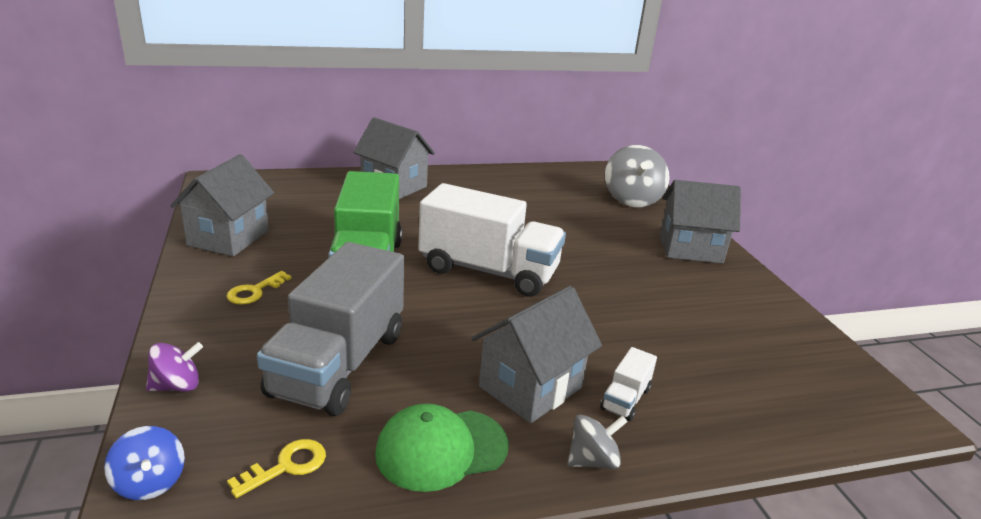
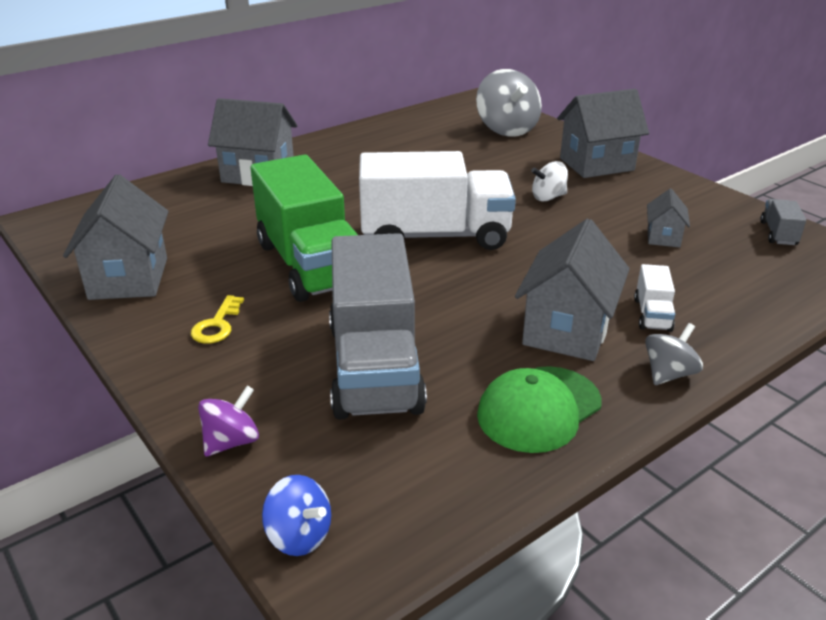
camera: 20 degrees left, 5 degrees up
(287, 466) = (416, 473): yellow key -> none
(618, 265) = (548, 197): none -> white spinning top
(699, 331) = (663, 237): none -> grey house
(826, 362) = (778, 234): none -> grey truck

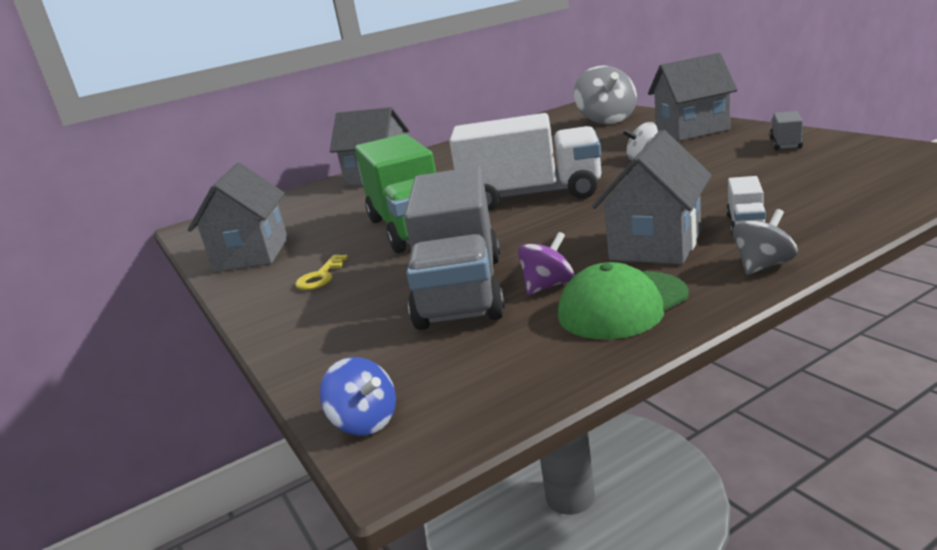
camera: 10 degrees right, 10 degrees down
(231, 441) = (315, 356): purple spinning top -> purple spinning top (548, 286)
(663, 237) = (758, 170): grey house -> none
(778, 234) = (882, 153): grey truck -> grey truck (785, 143)

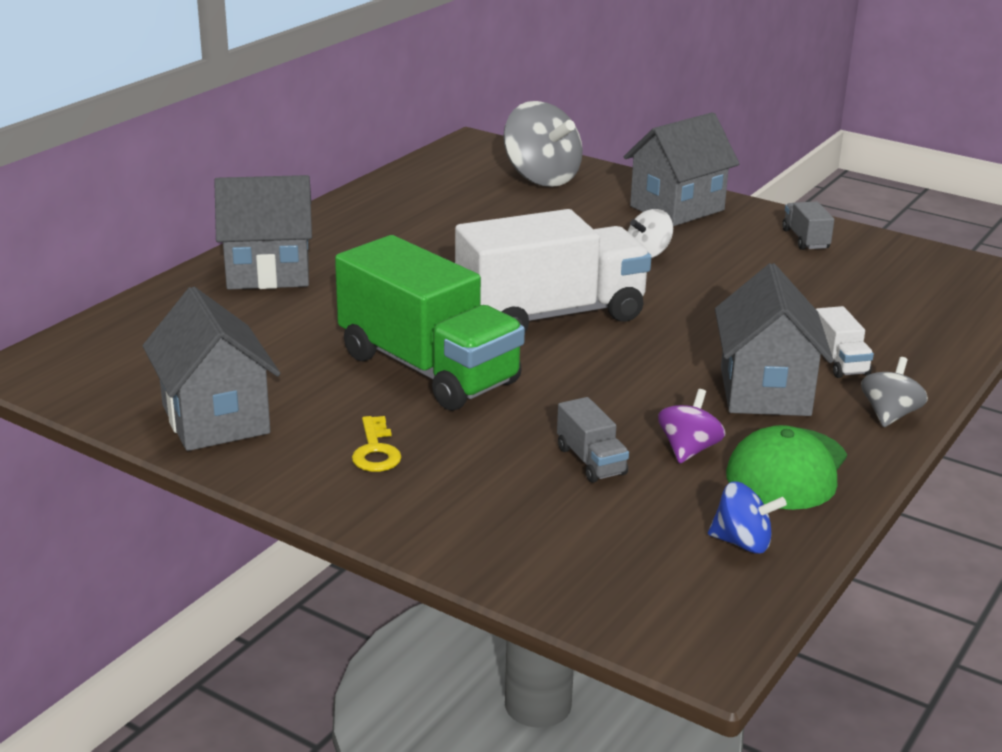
camera: 30 degrees left, 5 degrees up
(365, 422) = (638, 622): blue spinning top -> blue spinning top (742, 542)
(461, 290) = (591, 461): grey truck -> grey truck, size x0.41

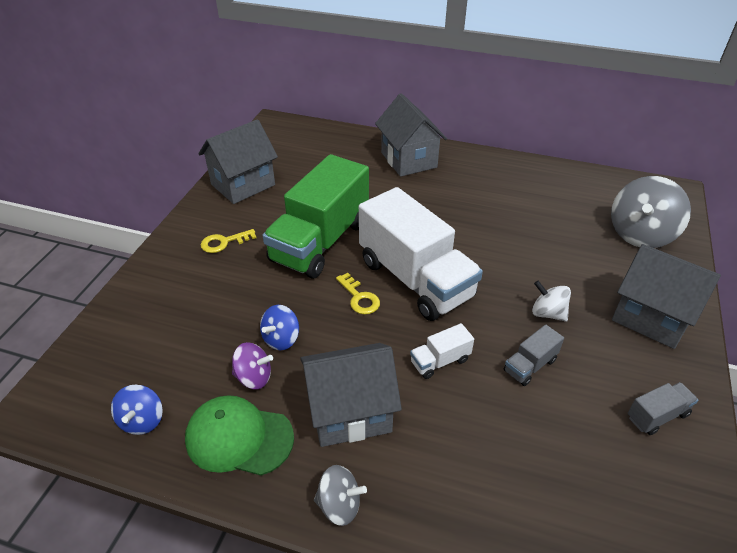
camera: 75 degrees right, 15 degrees up
(568, 357) = (359, 298): none -> yellow key
(591, 461) = (230, 330): grey truck -> grey truck (530, 365)
(624, 422) = (281, 339): none -> blue spinning top
(839, 362) = (420, 461): white truck -> white truck (440, 361)

